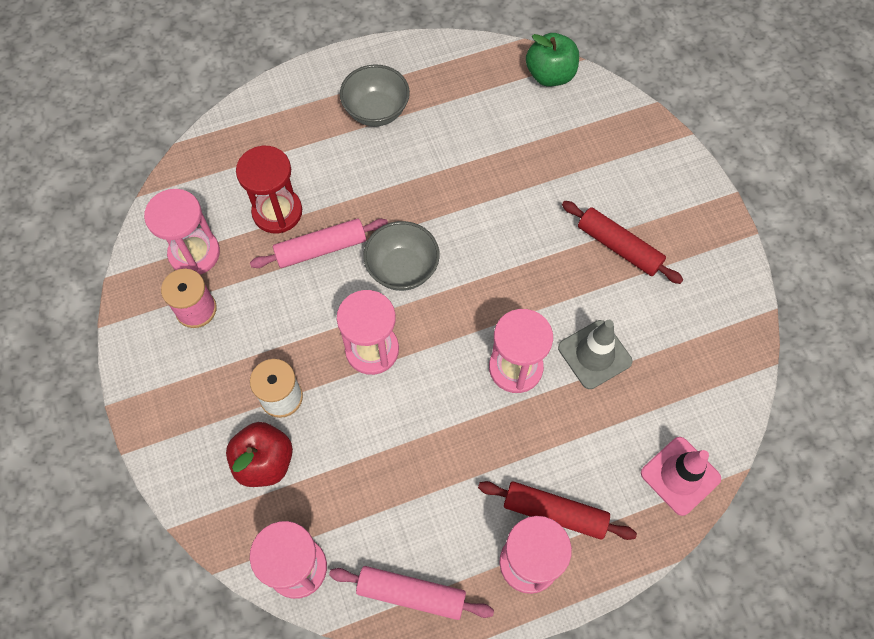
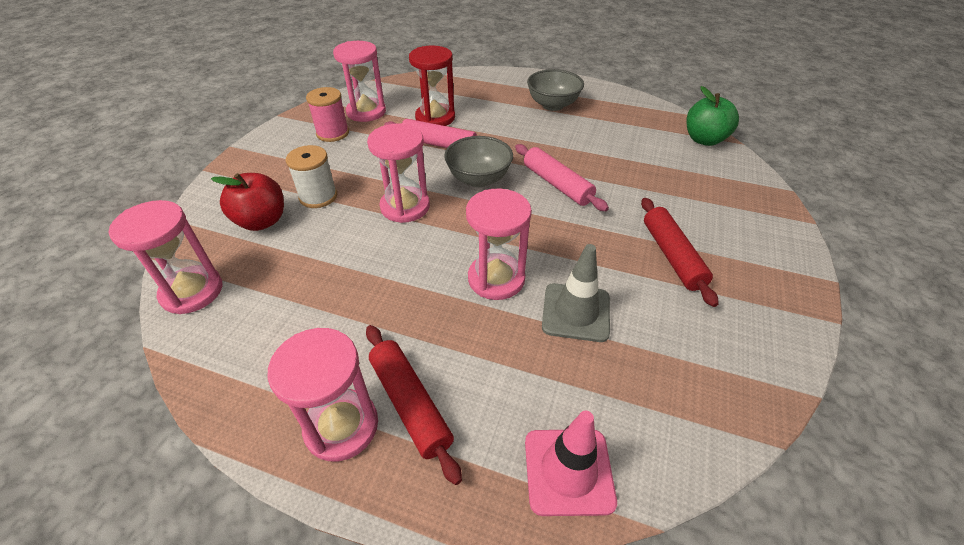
camera: 40 degrees right, 20 degrees down
(411, 593) = (230, 370): pink rolling pin -> pink rolling pin (557, 184)

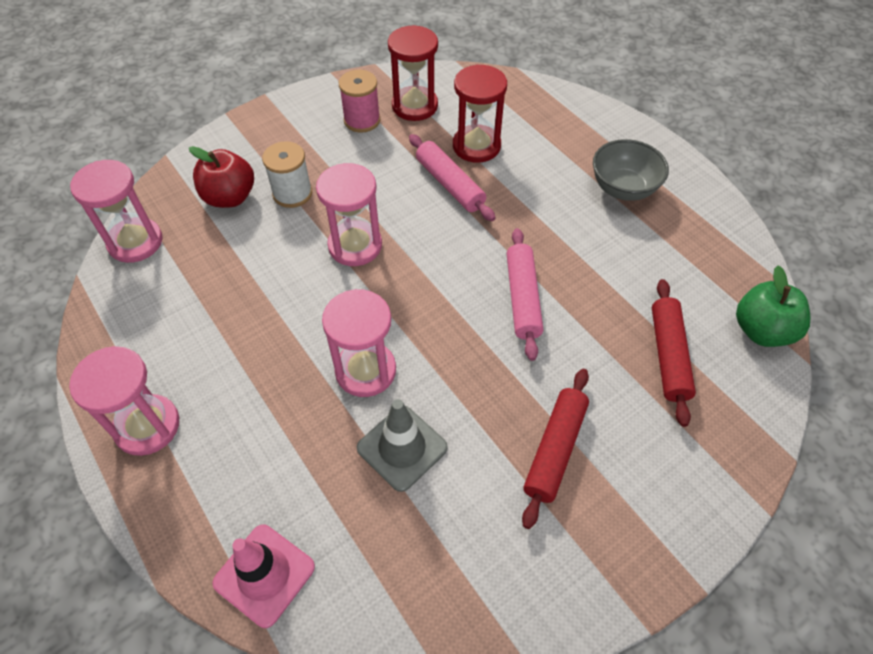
camera: 35 degrees right, 10 degrees up
(366, 112) = (414, 106): pink hourglass -> red hourglass
(410, 404) = (204, 441): red rolling pin -> red rolling pin (668, 355)
(479, 179) = (450, 249): grey bowl -> none

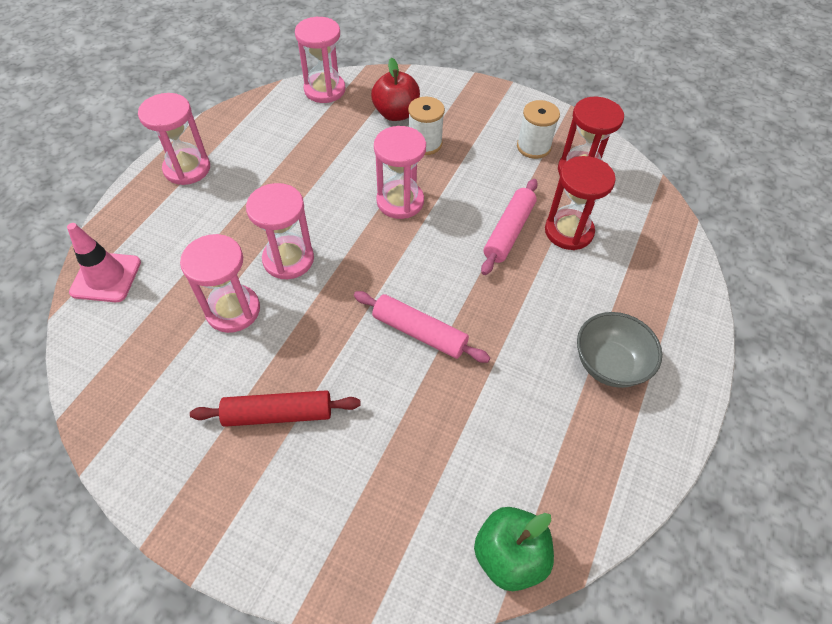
camera: 60 degrees right, 0 degrees up
(362, 120) = (533, 147): pink spool -> white spool
(402, 448) = (233, 310): grey traffic cone -> pink hourglass
(523, 298) = (419, 332): pink rolling pin -> pink rolling pin turned 60 degrees clockwise
(668, 355) = (425, 473): red rolling pin -> none

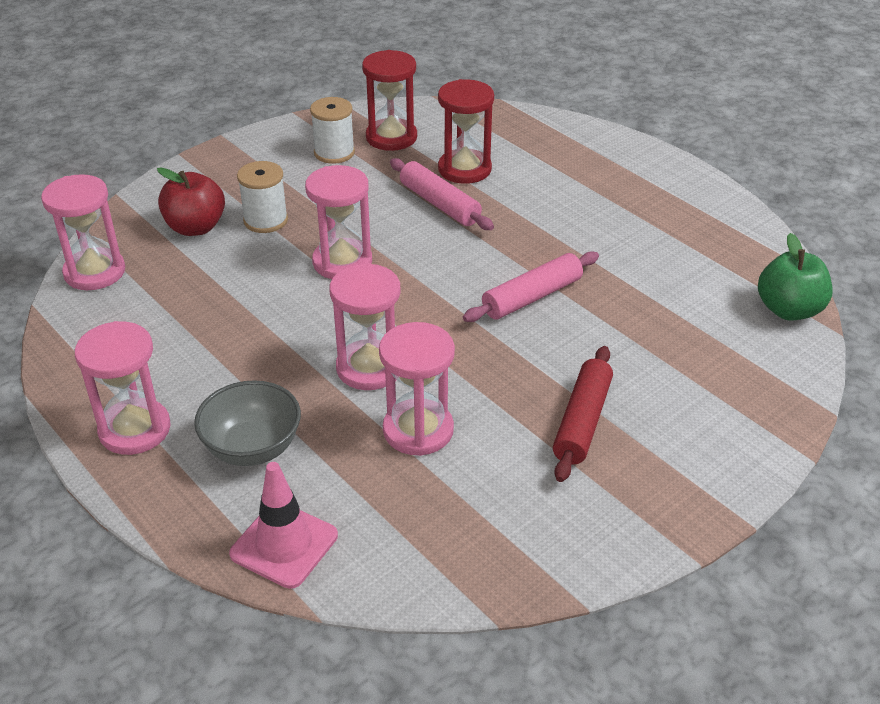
camera: 65 degrees left, 15 degrees down
(609, 364) = (629, 198): grey bowl -> grey bowl (252, 448)

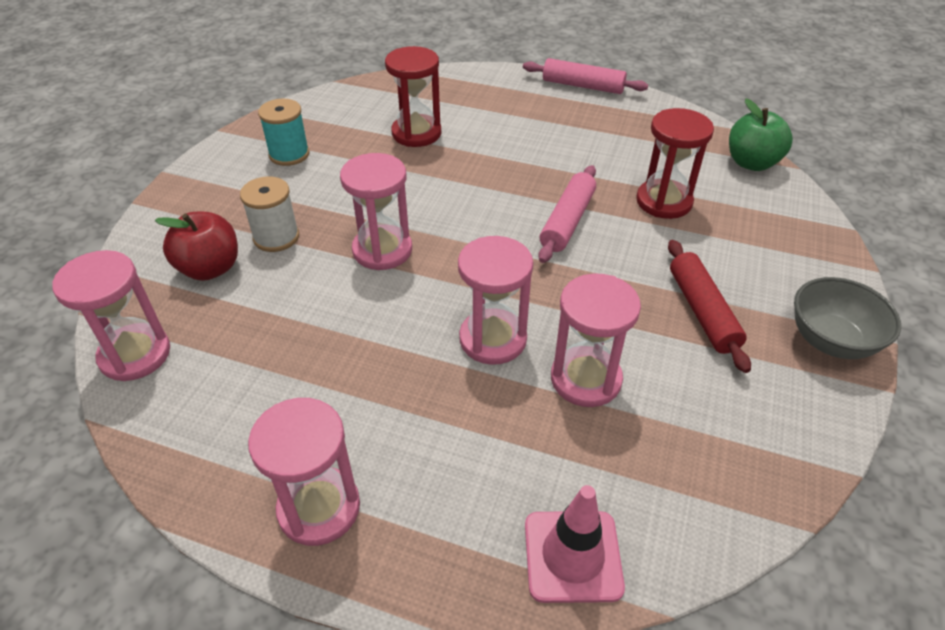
camera: 30 degrees left, 5 degrees up
(252, 448) = (456, 469): grey bowl -> grey bowl (831, 341)
(334, 153) = (289, 154): white spool -> turquoise spool
(391, 137) = (329, 125): red hourglass -> red hourglass (664, 201)
(440, 204) = (422, 169): pink rolling pin -> pink rolling pin (583, 86)

